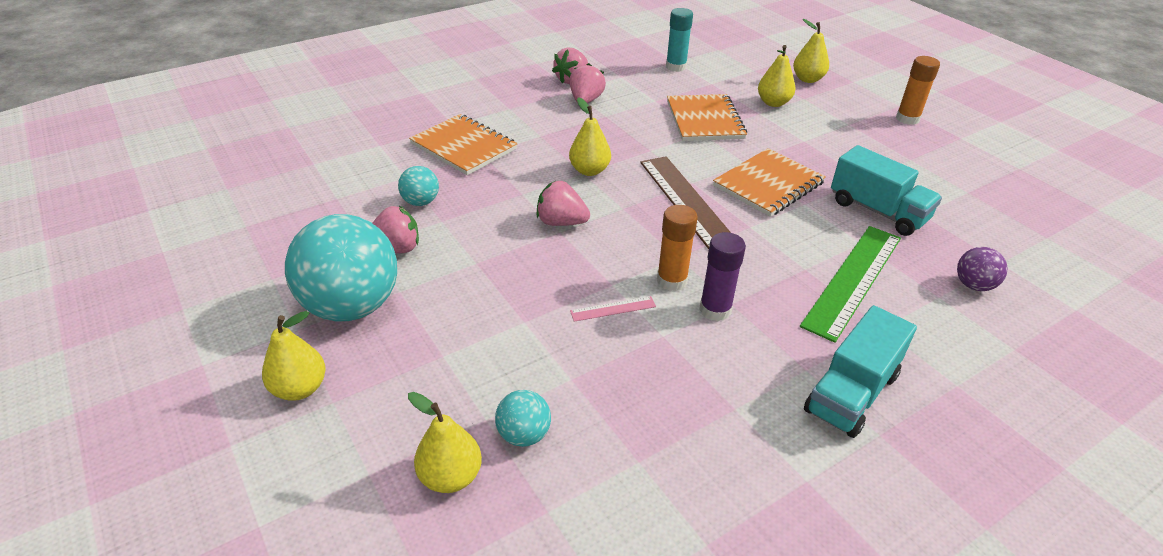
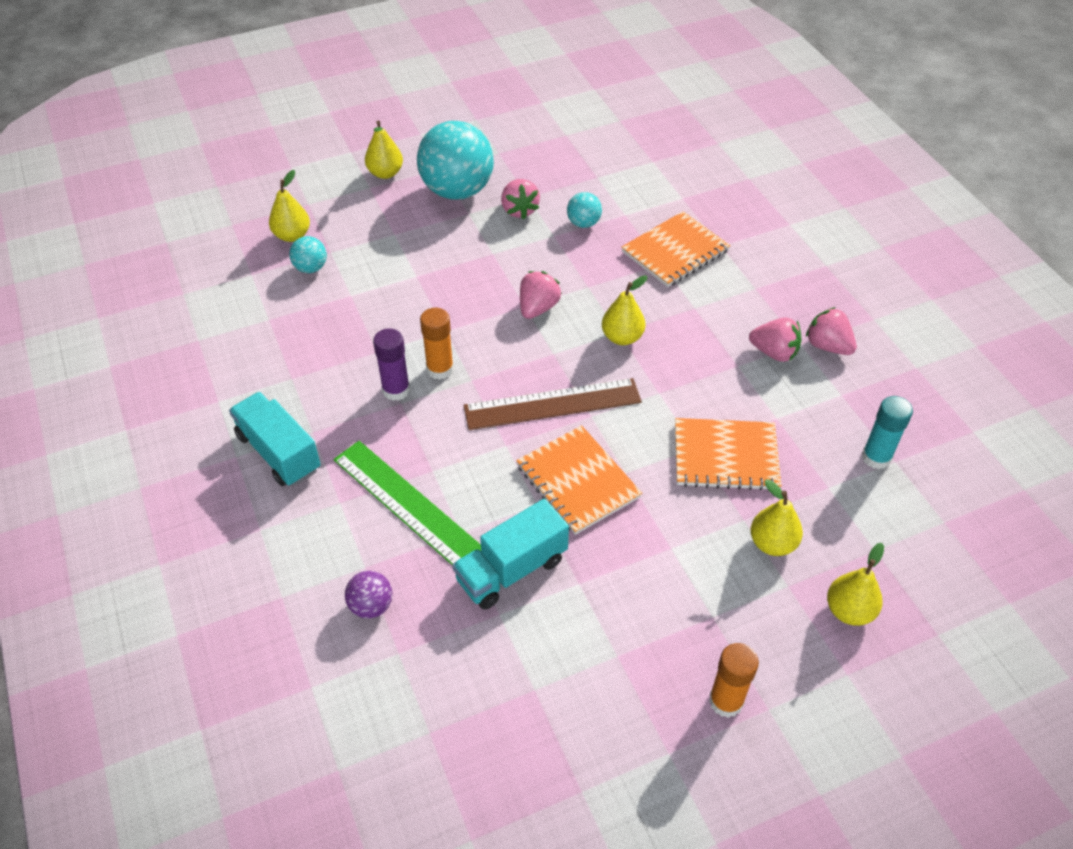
camera: 100 degrees right, 10 degrees up
(613, 309) = (416, 326): pink ruler -> none

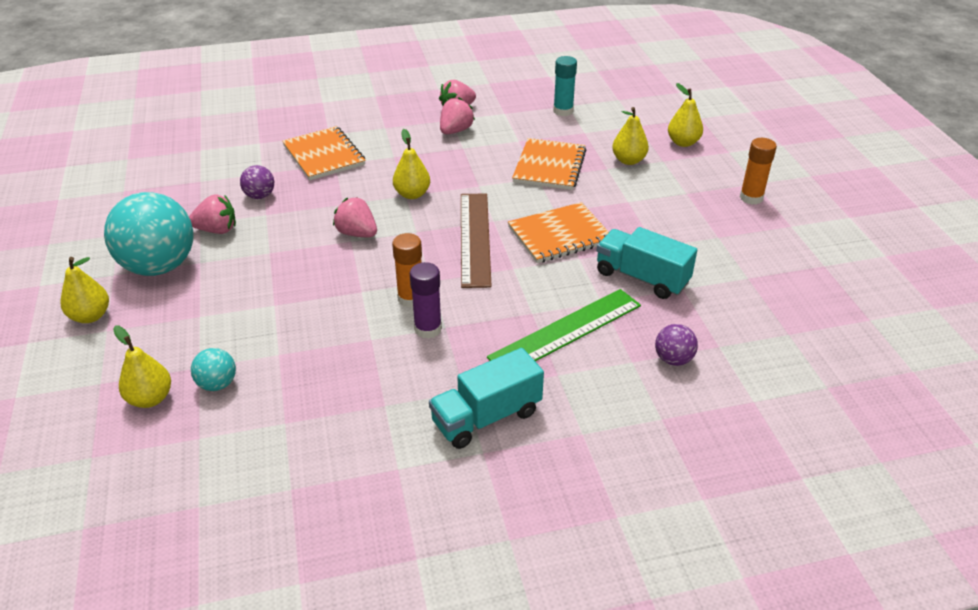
camera: 80 degrees left, 10 degrees down
(511, 570) = (642, 278): turquoise truck -> turquoise truck turned 150 degrees clockwise
(583, 223) = (260, 196): turquoise ball -> purple ball

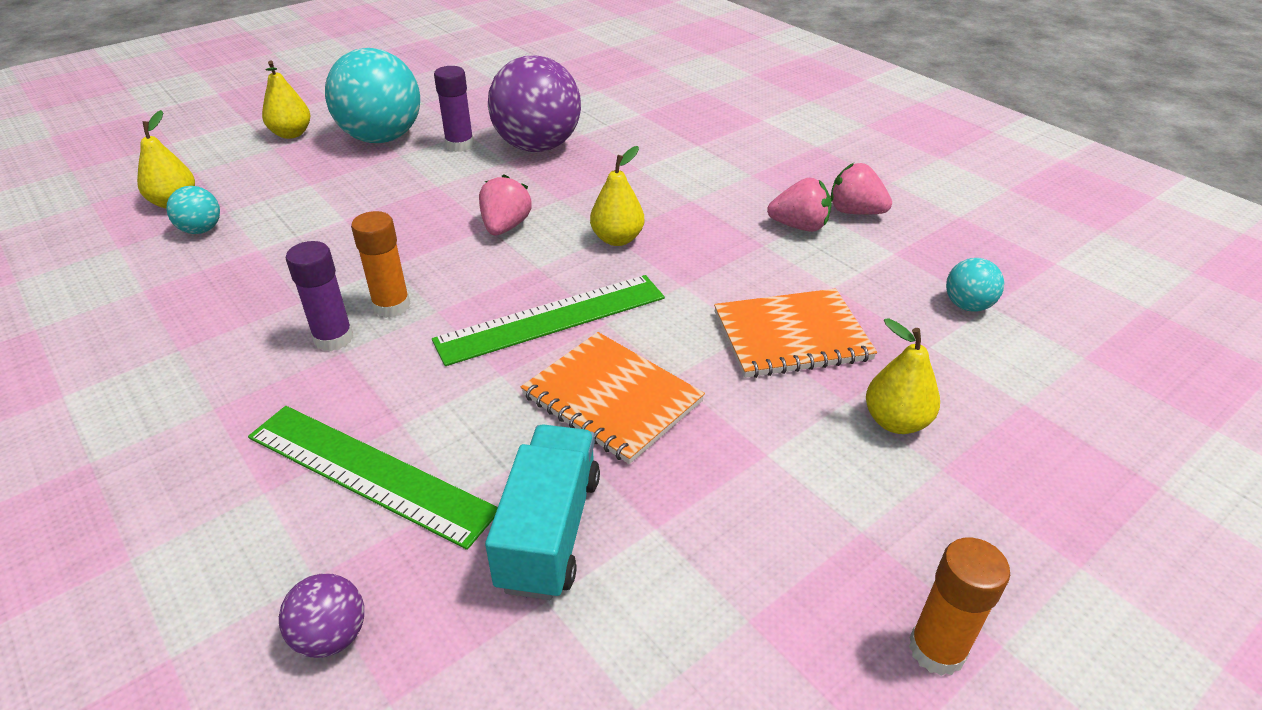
camera: 65 degrees right, 0 degrees up
(217, 230) = (460, 145): pink strawberry -> purple glue stick
(260, 196) = (537, 146): purple ball -> purple ball, size x2.22
(324, 155) = (649, 156): orange notebook -> none
(474, 238) = (551, 318): brown ruler -> green ruler
(486, 417) = (160, 444): turquoise truck -> none
(563, 111) = (967, 305): turquoise glue stick -> turquoise ball
(683, 142) = (1035, 482): yellow pear -> none

